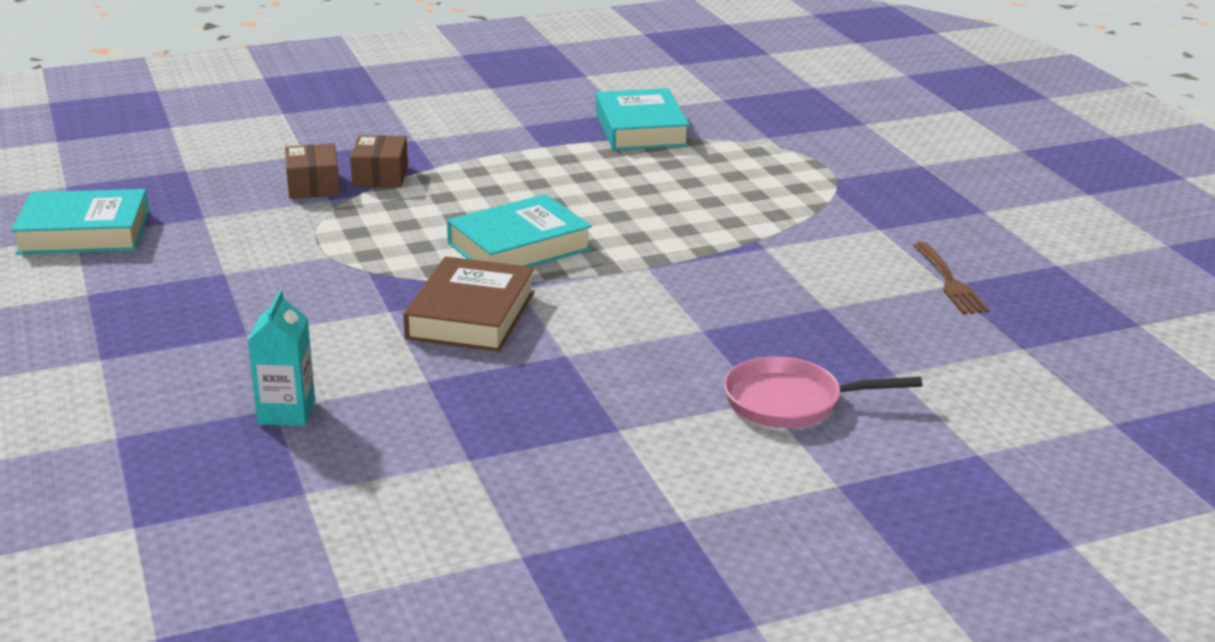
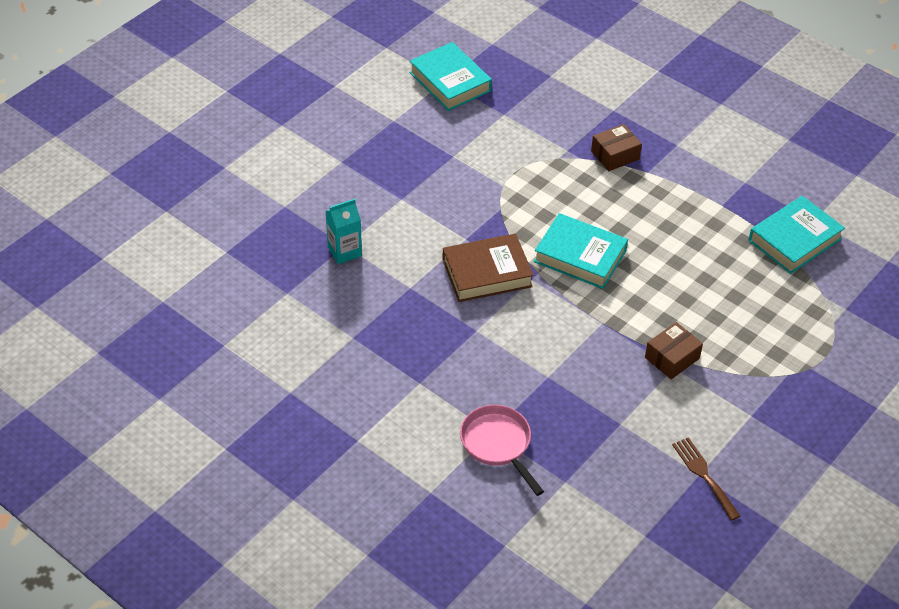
camera: 60 degrees right, 20 degrees up
(313, 185) = (577, 135): brown box -> brown box (672, 358)
(950, 282) = (704, 475): brown fork -> brown fork turned 105 degrees clockwise

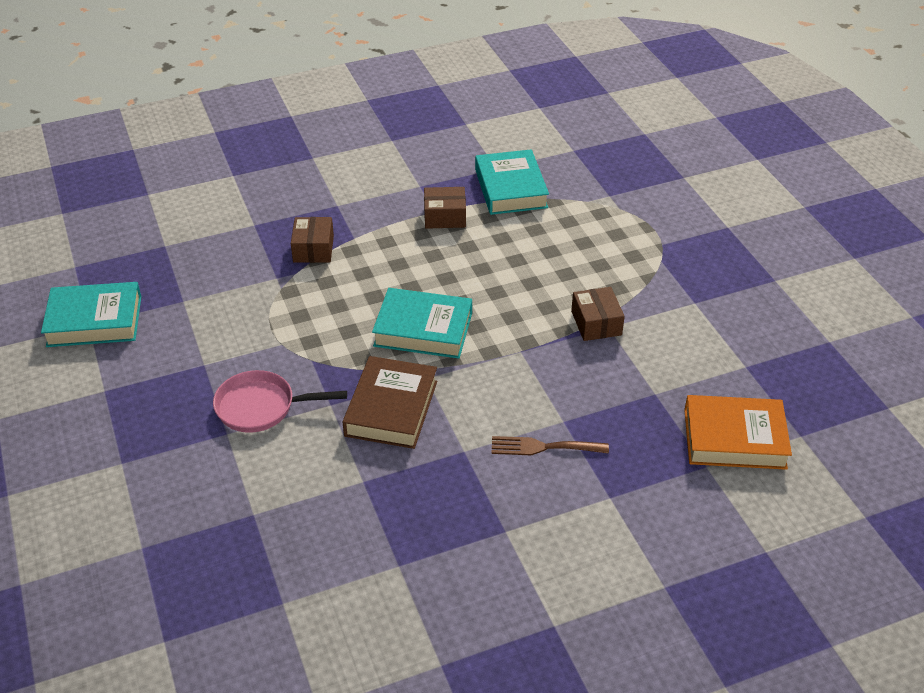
camera: 60 degrees left, 5 degrees down
(344, 251) = (263, 518): turquoise carton -> none
(498, 444) = (630, 499): pink pan -> pink pan (261, 407)
(580, 256) = (423, 329): turquoise book -> turquoise book turned 45 degrees clockwise
(609, 491) = (734, 438): none -> orange book
(704, 475) = (748, 363): brown fork -> brown fork (543, 447)
(720, 214) = (445, 217): none -> brown box

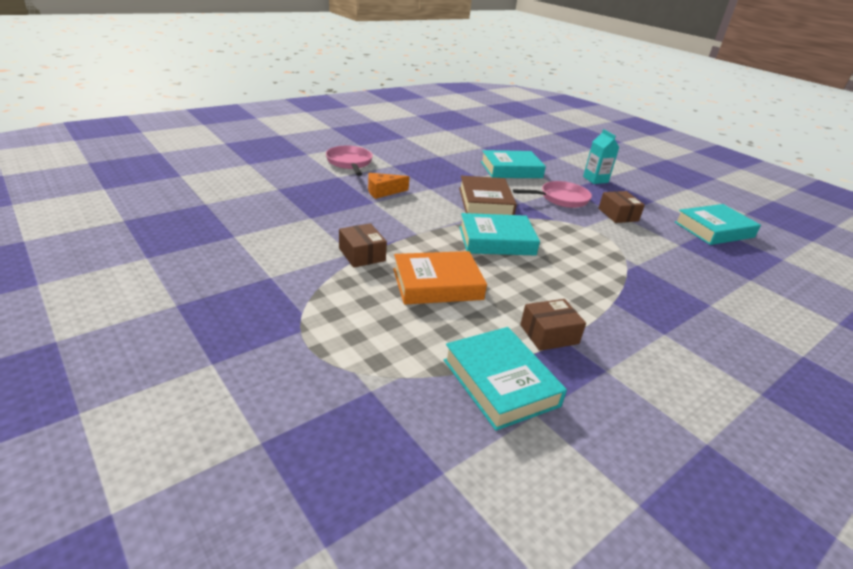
camera: 160 degrees right, 10 degrees down
(144, 458) = (595, 179): none -> turquoise carton
(282, 502) = (511, 170): none -> turquoise book
(313, 249) = (636, 289): brown box -> brown box (618, 215)
(543, 447) = (383, 191): brown fork -> orange cheese
(584, 544) = (349, 163): none -> pink pan
(734, 438) = (255, 200): orange book -> orange book (437, 284)

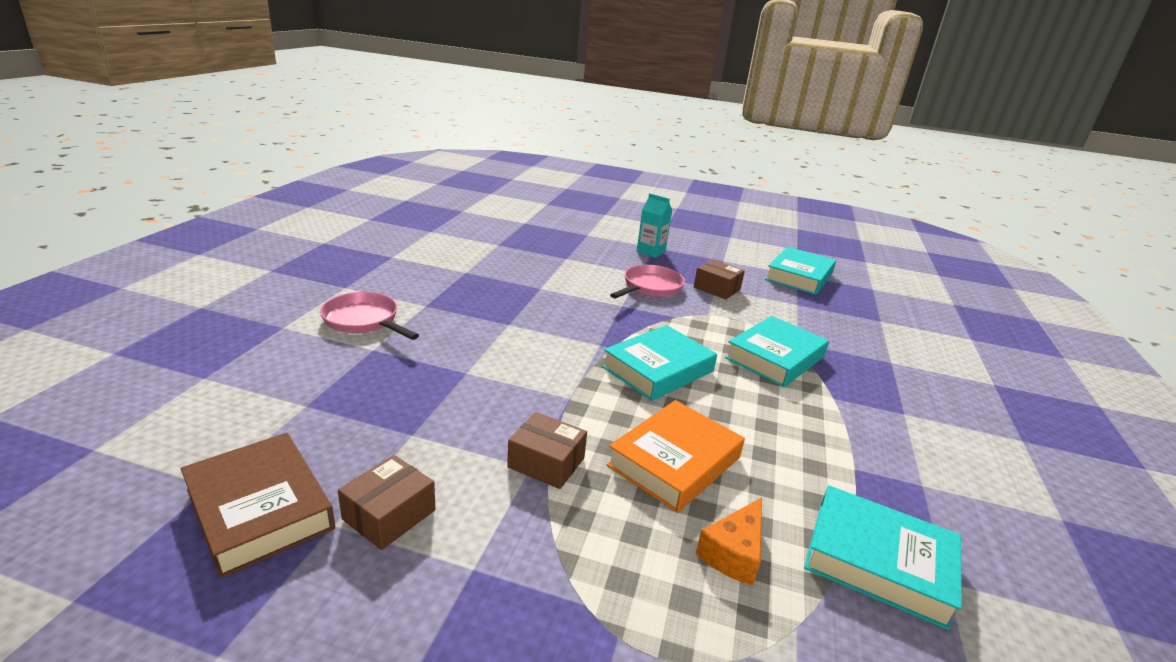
camera: 35 degrees left, 5 degrees down
(383, 191) = (459, 351): orange cheese -> orange cheese (734, 552)
(485, 202) = (588, 320): brown book -> brown book (260, 509)
(511, 170) = (562, 266): turquoise book -> turquoise book (775, 357)
(549, 334) = (838, 469): brown box -> brown box (389, 514)

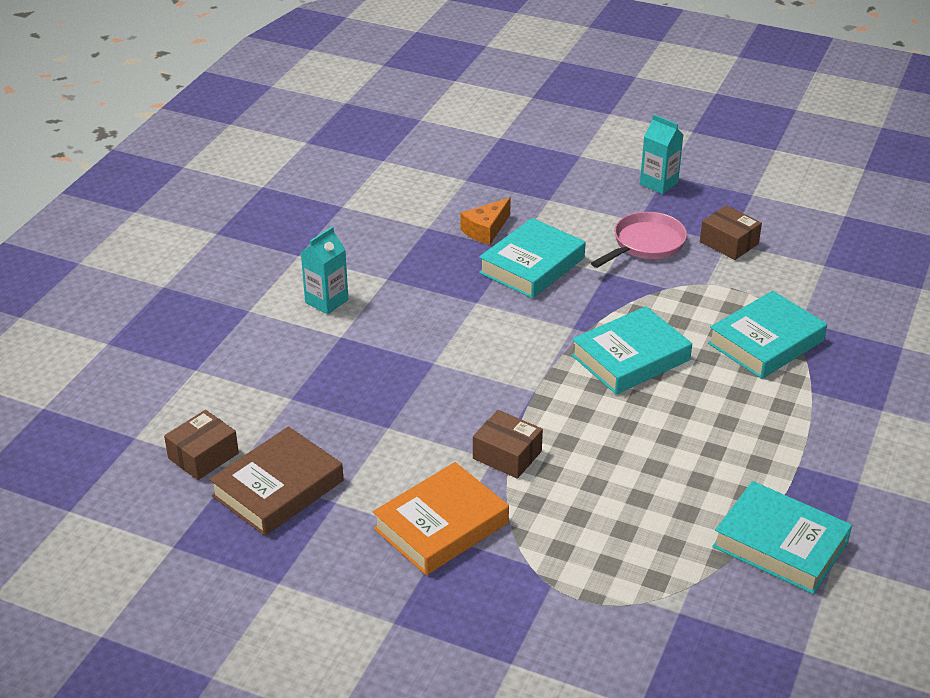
camera: 10 degrees right, 10 degrees up
(260, 509) = (278, 488): brown book -> brown book turned 75 degrees clockwise
(364, 321) = (326, 301): pink pan -> turquoise carton
(389, 514) = (377, 495): brown box -> brown box (203, 456)
(674, 462) = (624, 456): orange book -> orange book (441, 526)
(734, 552) = (656, 533): orange cheese -> orange cheese (486, 230)
(799, 276) = (846, 219): turquoise book -> turquoise book (532, 265)

